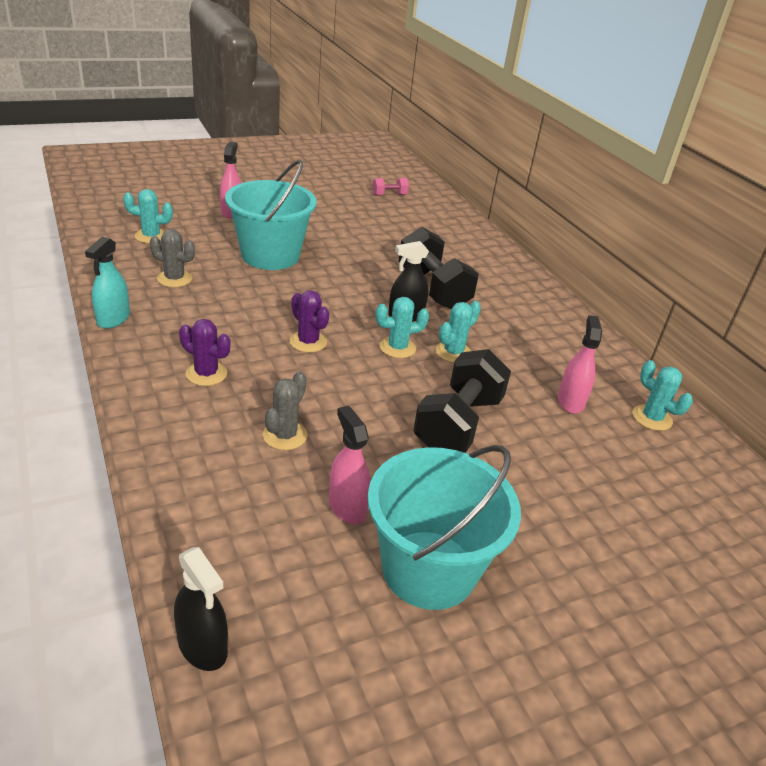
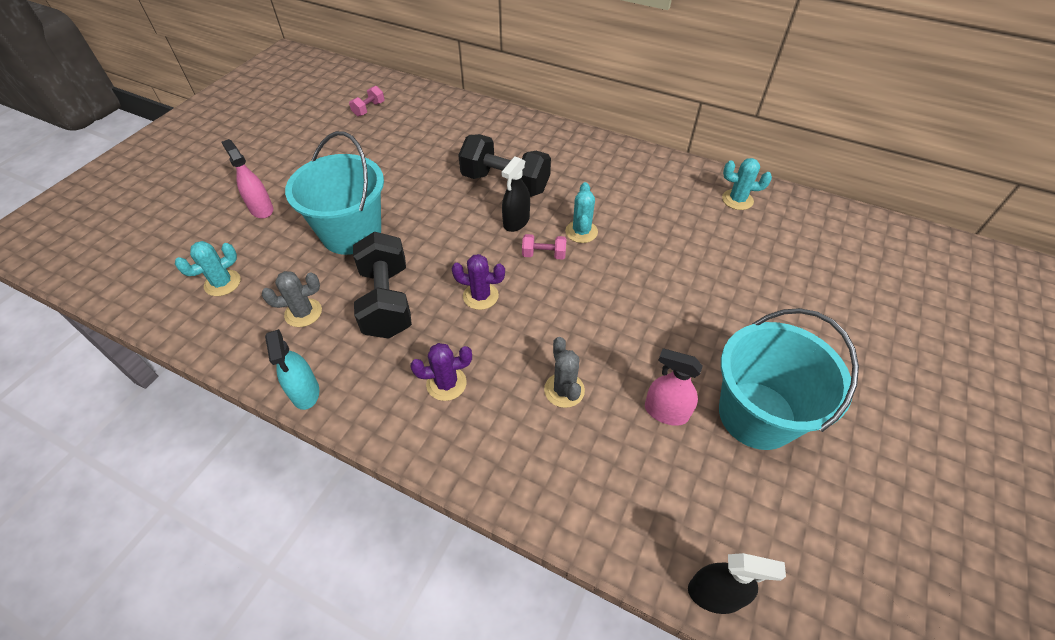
camera: 35 degrees left, 15 degrees up
(397, 347) = (544, 255): turquoise cactus -> pink dumbbell
(458, 424) = (650, 290): black dumbbell -> black dumbbell (387, 301)
(570, 401) = (686, 220): pink spray bottle -> none

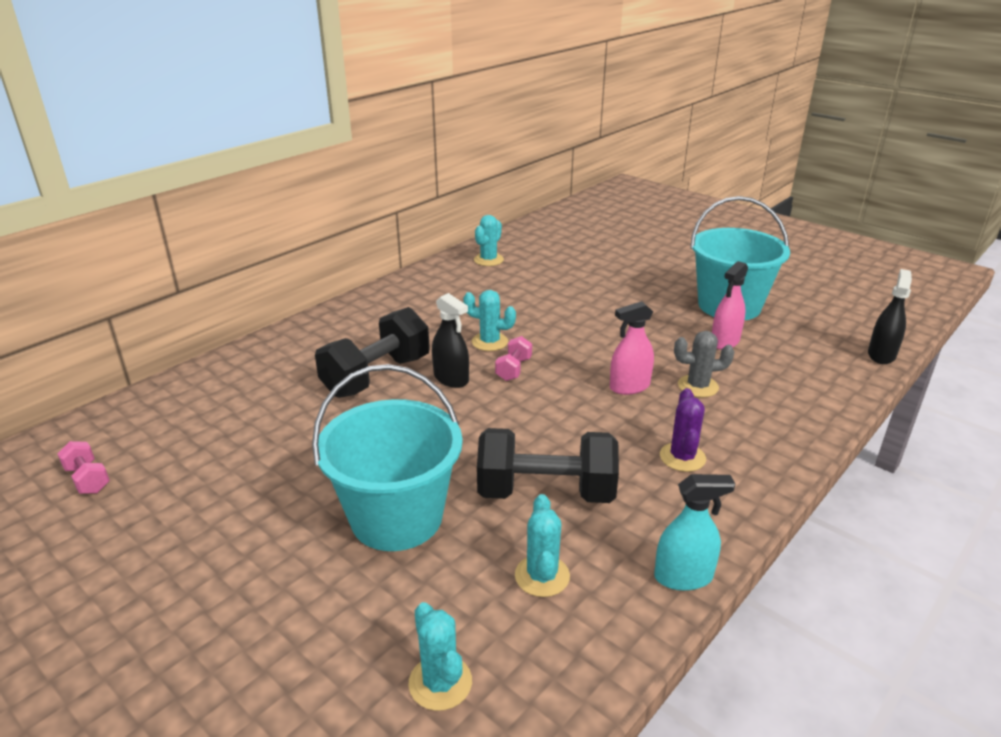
camera: 75 degrees left, 20 degrees down
(261, 209) = (268, 629): pink spray bottle -> pink spray bottle (629, 387)
(303, 313) = (542, 576): grey cactus -> turquoise cactus
(480, 296) = (561, 419): purple cactus -> none

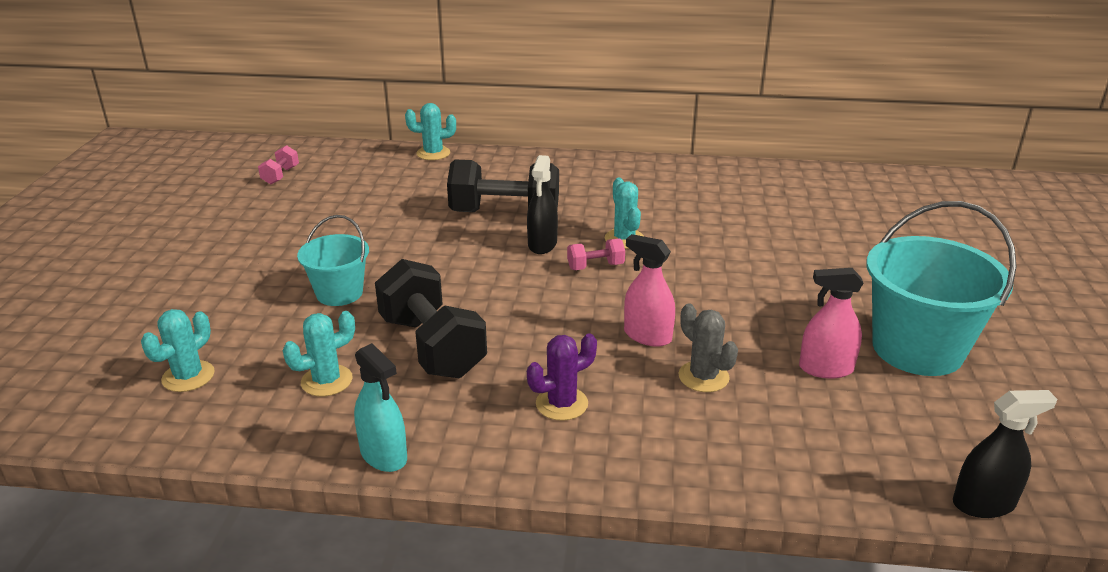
camera: 55 degrees right, 0 degrees up
(396, 517) = (339, 293): turquoise bucket -> turquoise bucket, size x0.57
(488, 260) = (772, 183): turquoise cactus -> turquoise cactus (433, 153)

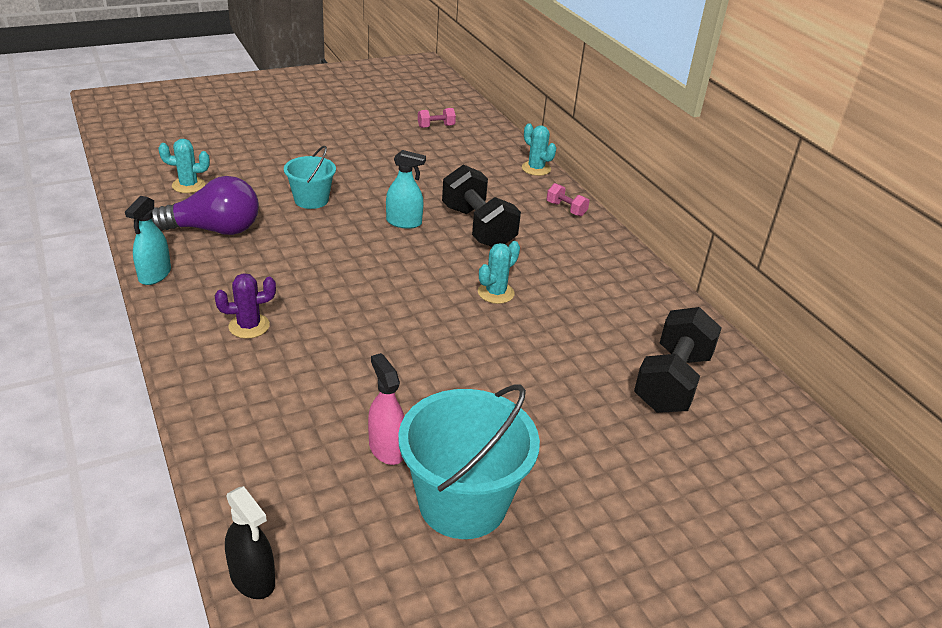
camera: 55 degrees right, 5 degrees up
(326, 381) = (214, 230): turquoise cactus -> purple light bulb
(432, 346) = (278, 254): black dumbbell -> black dumbbell (672, 381)
(452, 250) = (404, 222): none -> turquoise spray bottle
(542, 244) = (449, 257): black spray bottle -> none
(561, 404) = (249, 326): purple cactus -> purple cactus turned 45 degrees counterclockwise
(595, 266) = (439, 290): pink dumbbell -> pink dumbbell (566, 209)
(647, 336) = (361, 342): pink spray bottle -> none
(703, 377) = (327, 383): grey cactus -> none

